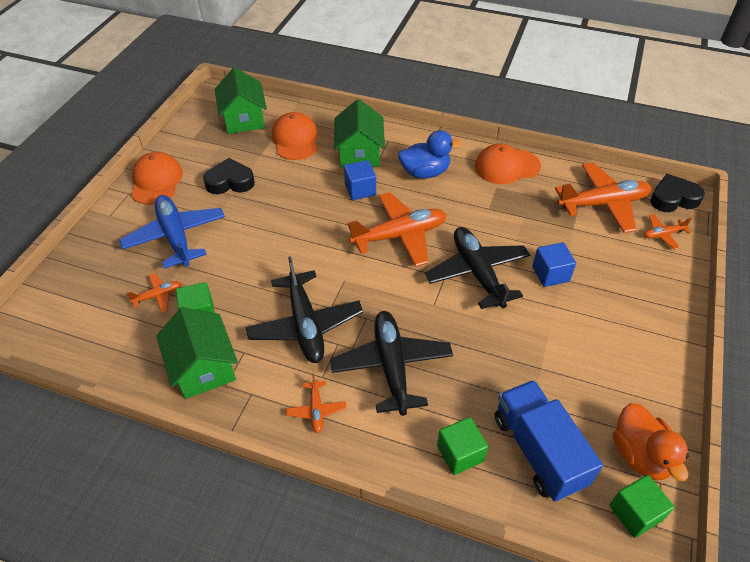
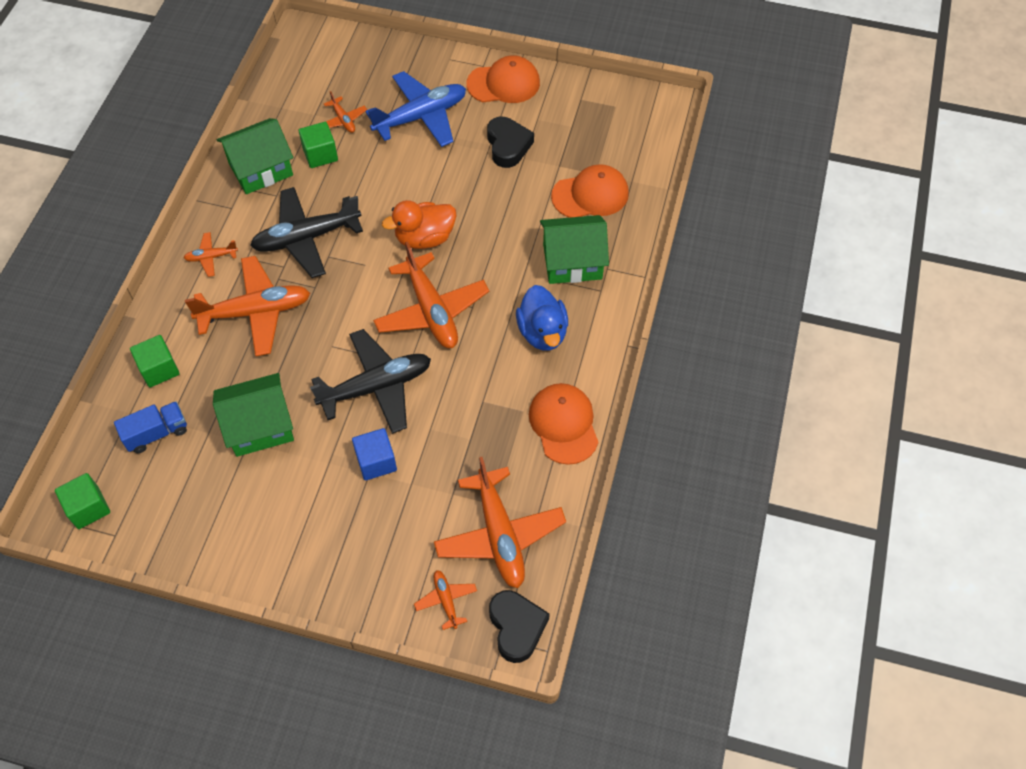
camera: 85 degrees right, 10 degrees up
(244, 119) = (623, 139): green house -> green house (260, 426)
(360, 190) = (505, 267): blue cube -> none
(392, 366) = (255, 312): black plane -> orange plane
(538, 450) = (156, 433): blue truck -> blue truck, size x0.60
(640, 455) = (144, 522): orange duck -> orange duck (424, 238)

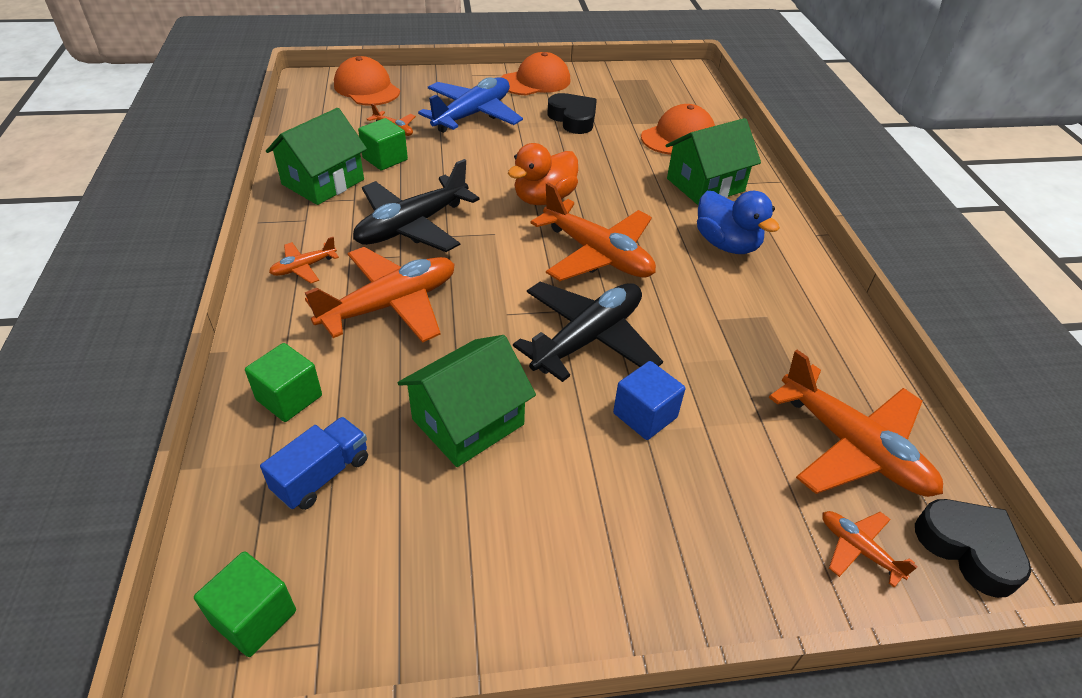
camera: 25 degrees left, 15 degrees down
(563, 424) = (819, 316): orange cap -> orange cap (367, 88)

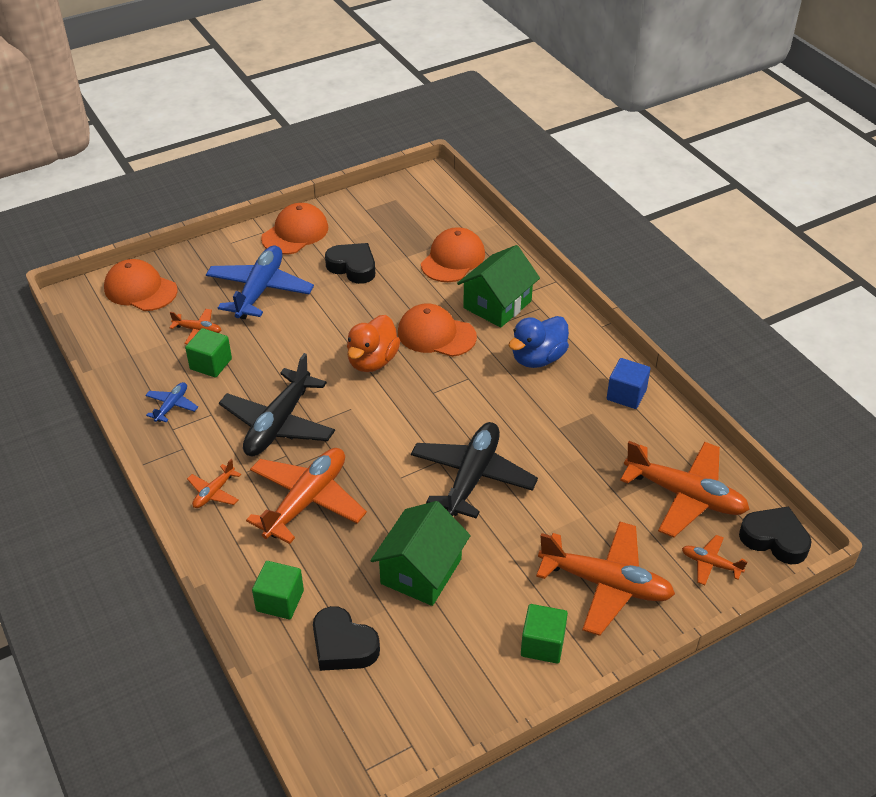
camera: 20 degrees left, 0 degrees up
(254, 617) = (360, 747): green cube -> green cube (542, 644)
(322, 475) = (343, 645): blue truck -> black heart
(323, 182) = (172, 406): green house -> blue plane
(597, 254) = (443, 401): orange plane -> orange plane (605, 584)
(624, 193) = (436, 334): none -> orange cap
(645, 415) = (540, 522): blue cube -> blue cube (626, 394)
(726, 244) = (538, 358): blue duck -> blue duck turned 105 degrees clockwise

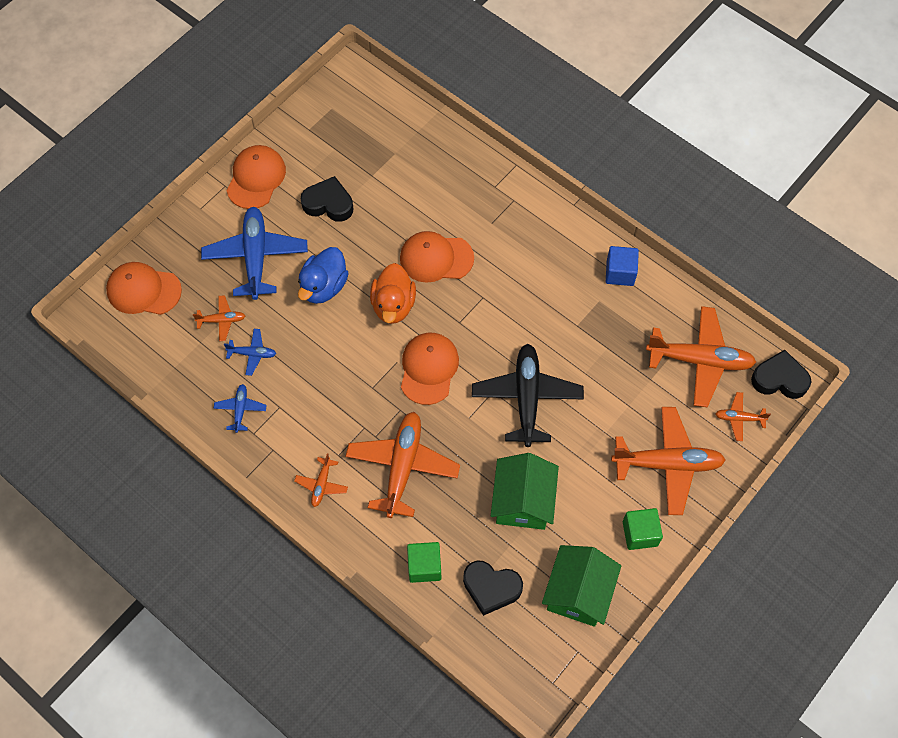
camera: 20 degrees left, 20 degrees up
(211, 364) = (252, 354): green cube -> blue plane
(278, 424) = (343, 398): black plane -> none
(453, 259) = (415, 166): orange cap -> orange cap (428, 369)
(497, 304) = (475, 207): green house -> green house (578, 592)
(538, 358) = (533, 257): blue duck -> blue duck (324, 286)

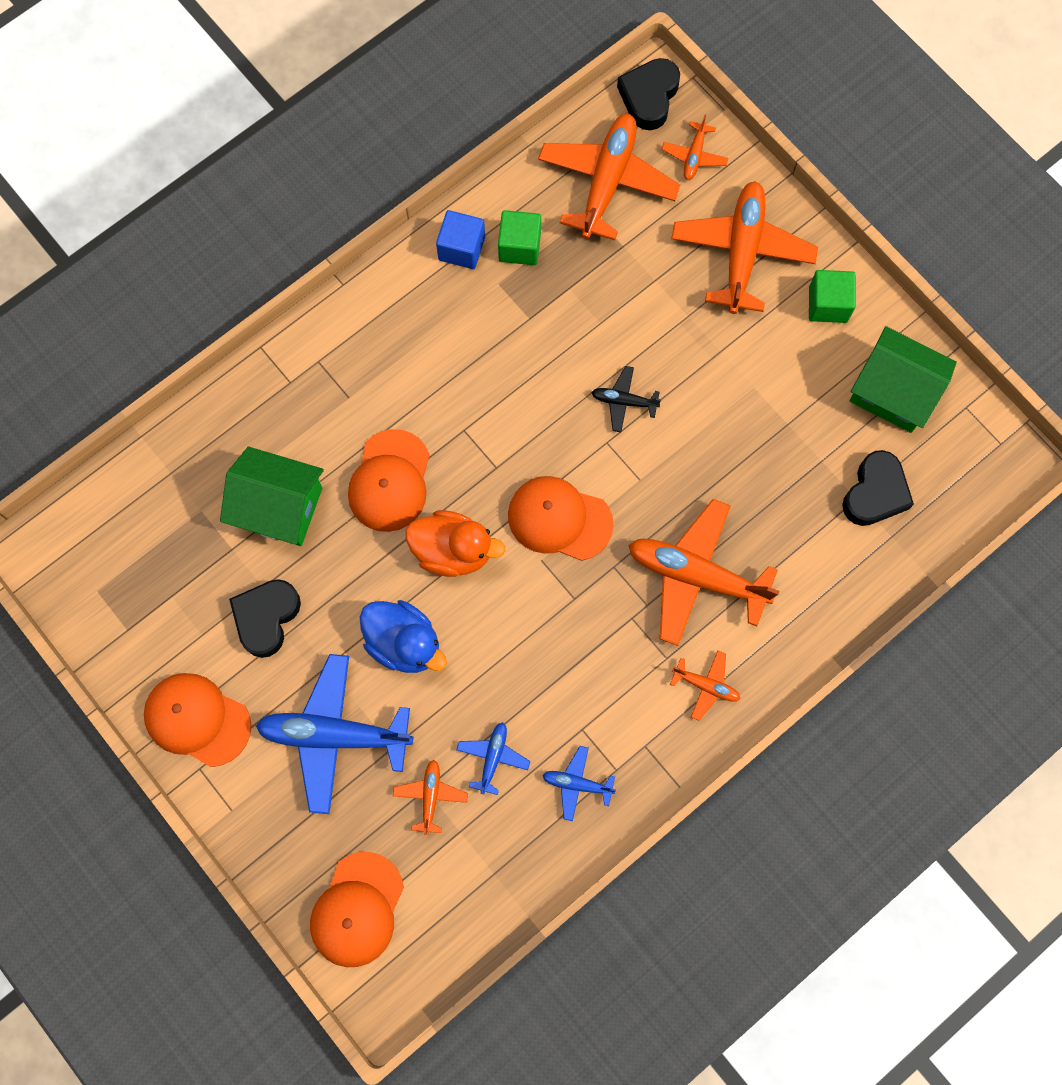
camera: 80 degrees left, 10 degrees up
(424, 566) = (836, 570): green cube -> green cube (519, 246)
(523, 501) = (766, 434): green house -> green house (279, 507)
(527, 398) = (624, 401): black plane -> black plane, size x0.47

